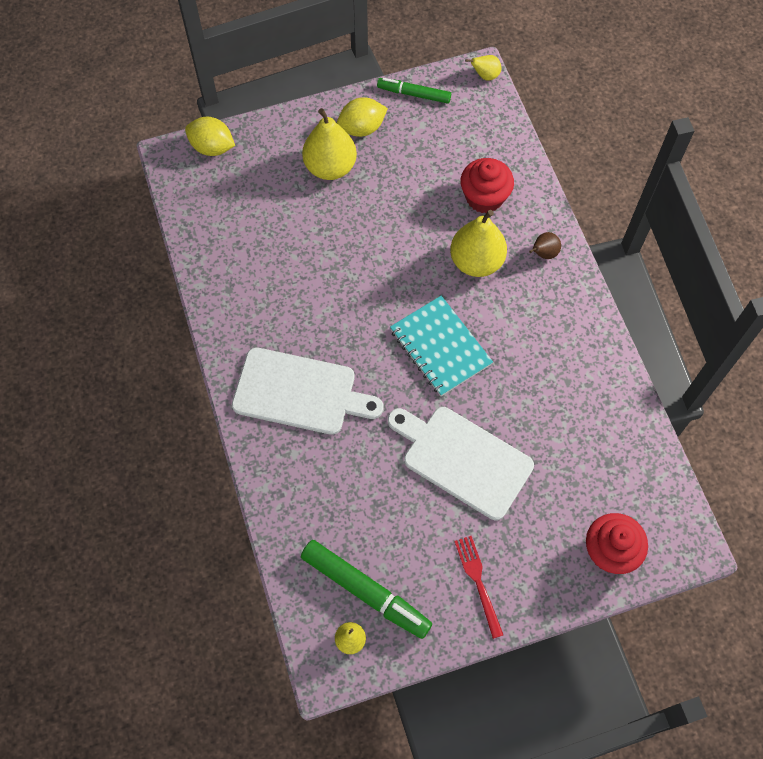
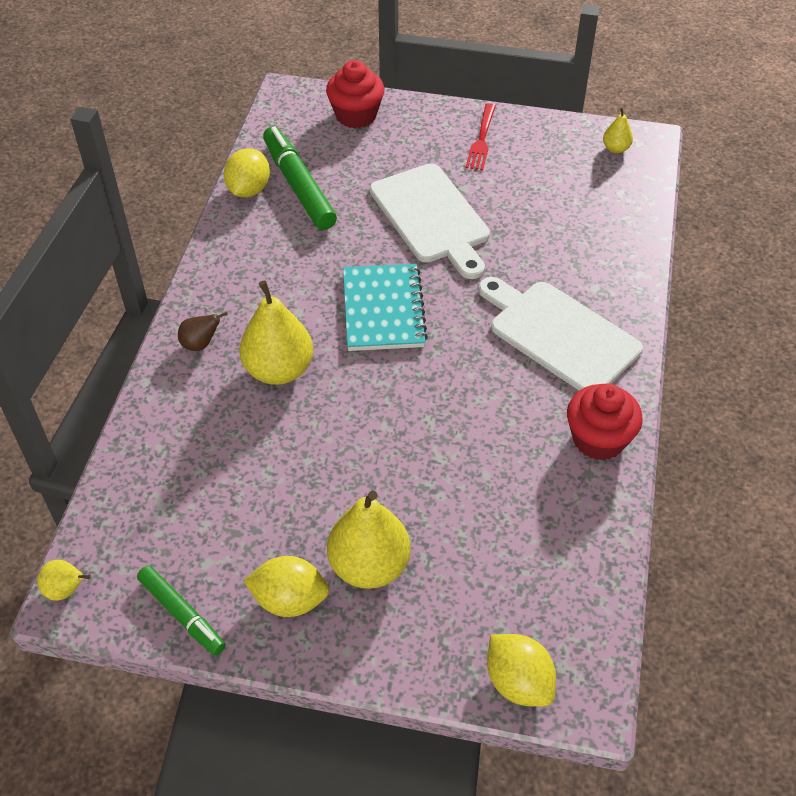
camera: 150 degrees left, 15 degrees down
(366, 591) = (583, 170): green marker -> green marker (298, 186)
(484, 197) = (210, 432): red cupcake -> red cupcake (598, 439)
(628, 409) = (249, 190): none -> yellow lemon

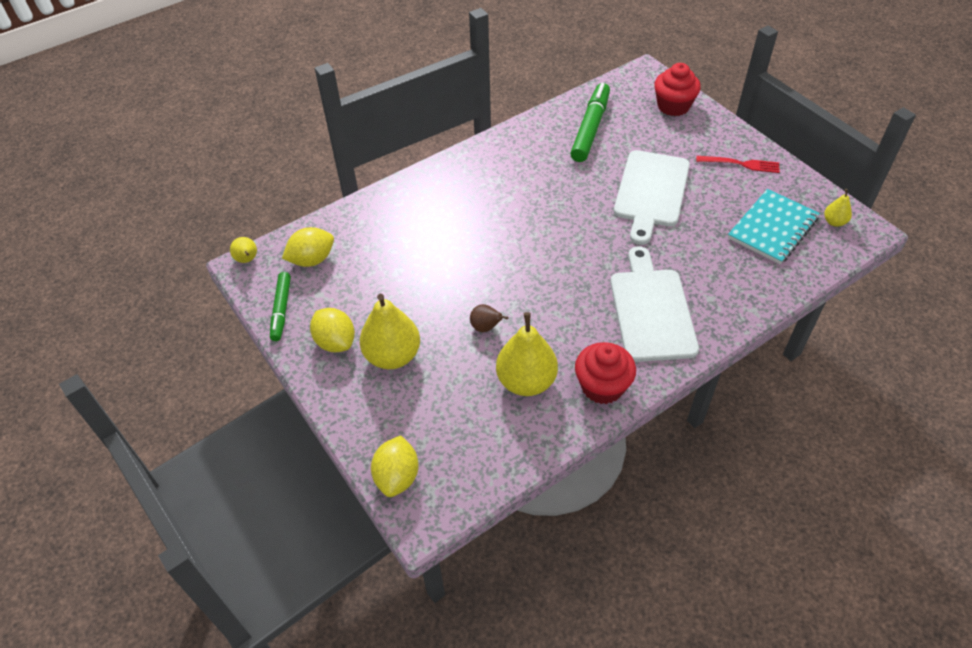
camera: 45 degrees right, 0 degrees up
(200, 344) = (439, 183): brown pear -> brown pear (486, 327)
(249, 190) = (559, 115): yellow lemon -> yellow lemon (312, 260)
(279, 370) = (464, 222): yellow pear -> yellow pear (526, 381)
(383, 310) = (559, 227): turquoise notebook -> turquoise notebook (772, 228)
(481, 139) = (741, 164): red fork -> red fork turned 135 degrees counterclockwise

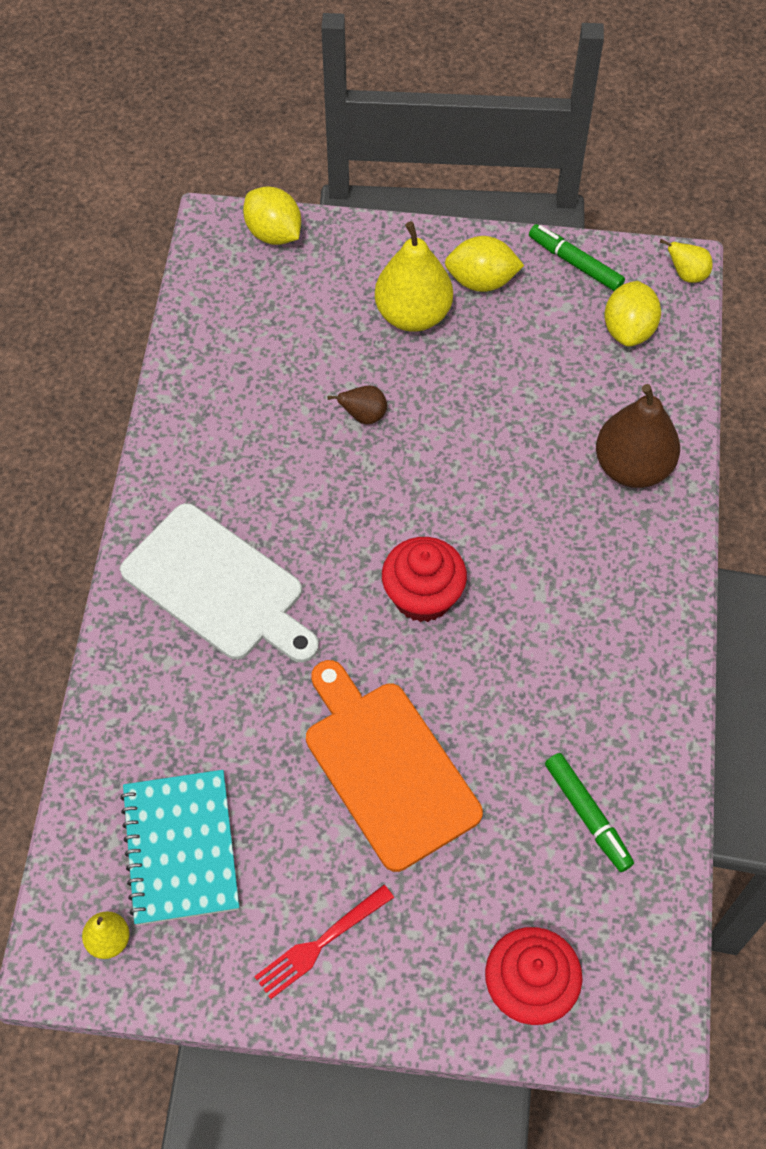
camera: 130 degrees right, 10 degrees up
(402, 209) = (632, 467): none -> brown pear
(526, 381) = (261, 399): yellow pear -> none
(590, 128) = (587, 815): green marker -> green marker, size x0.62
(602, 386) = (184, 456): red cupcake -> red cupcake (423, 596)
(651, 192) = (387, 768): white cutting board -> orange cutting board

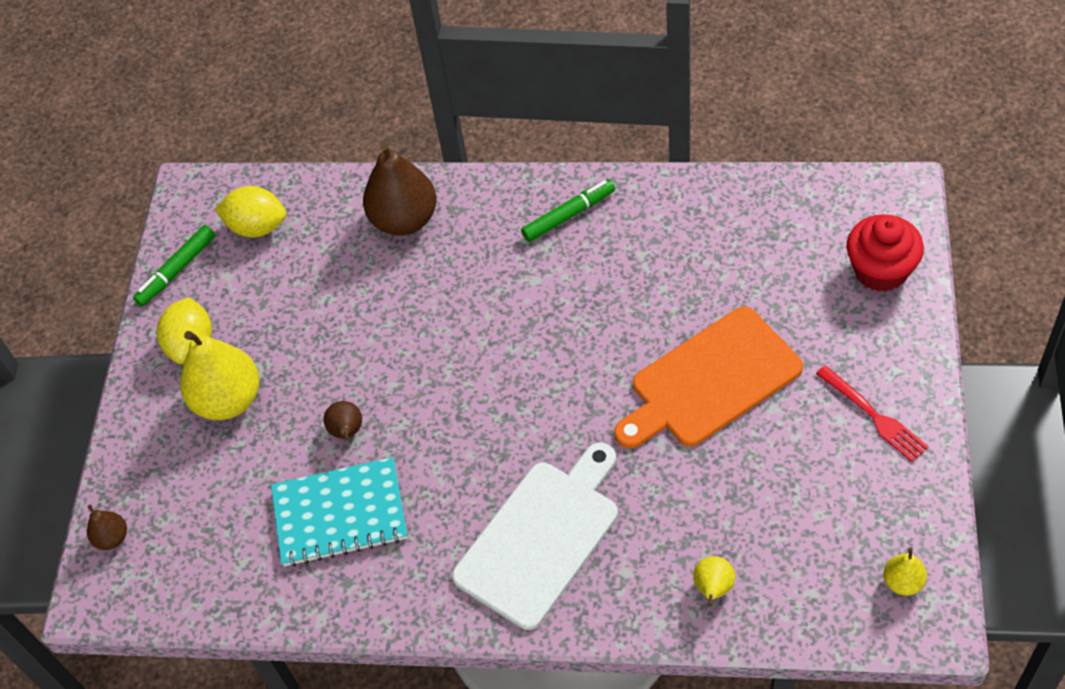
camera: 85 degrees left, 5 degrees down
(180, 848) = (809, 535): turquoise notebook -> turquoise notebook (340, 514)
(274, 233) = (112, 538): yellow lemon -> brown pear
(423, 596) = (541, 367): red cupcake -> none
(587, 815) = (733, 238): green marker -> green marker (569, 215)
(686, 275) = (198, 186): yellow pear -> yellow pear (713, 589)

